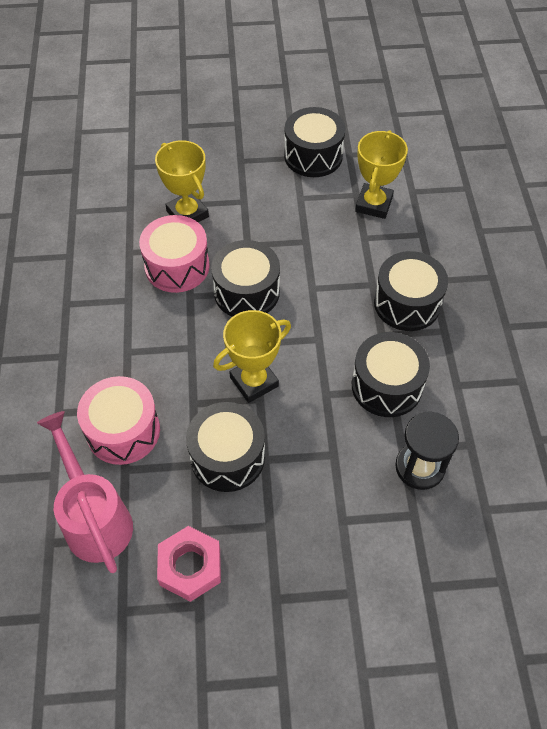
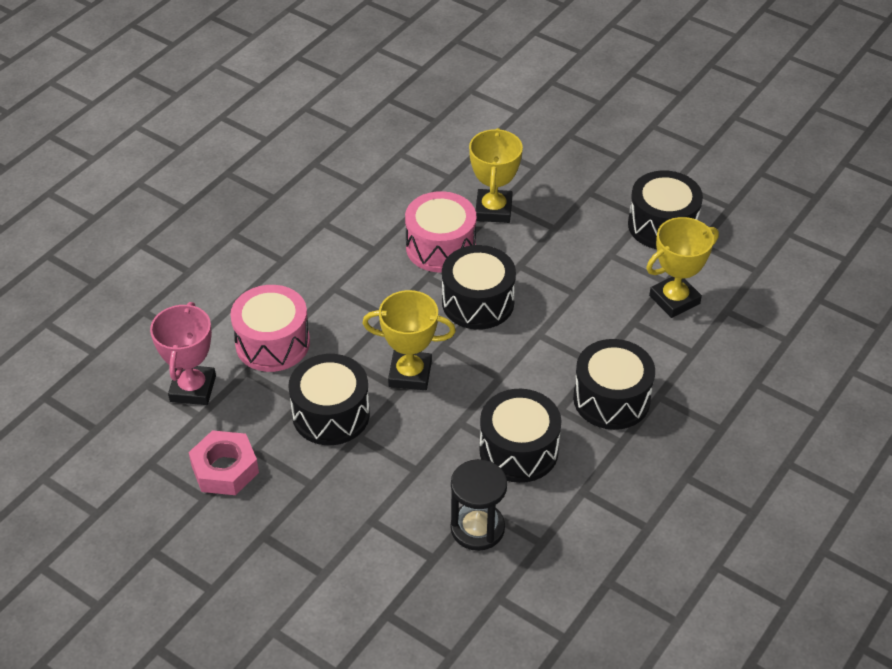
camera: 40 degrees right, 10 degrees down
(95, 517) = (193, 389): pink watering can -> pink trophy

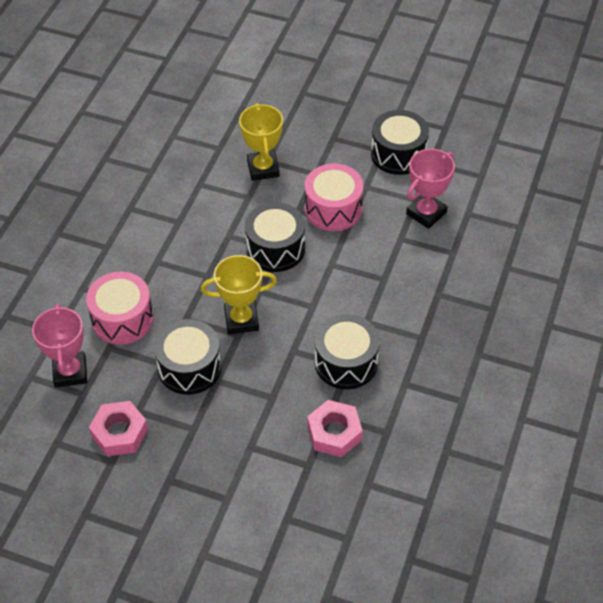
camera: 15 degrees left, 5 degrees up
(440, 247) = (231, 208): pink drum -> pink drum (333, 209)
(477, 528) = (334, 433): black hourglass -> pink nut
(611, 399) = (403, 304): black drum -> none
(674, 299) = (426, 213): yellow trophy -> pink trophy

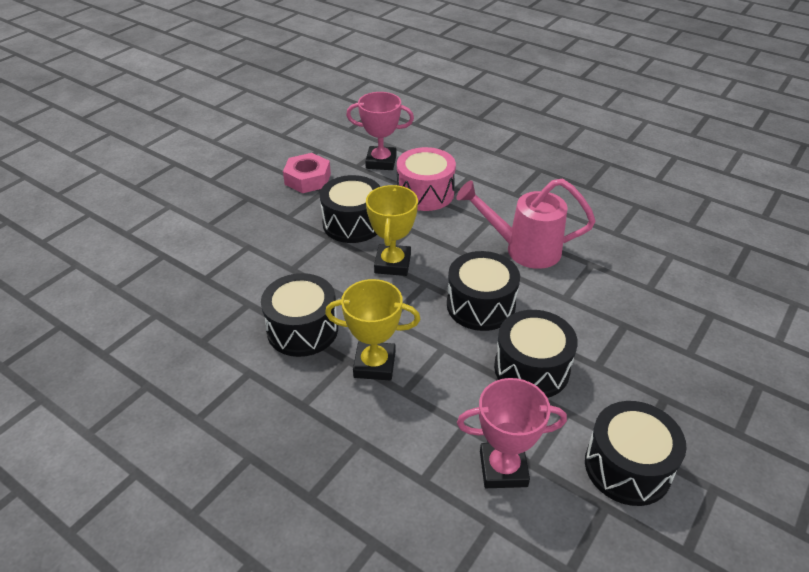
camera: 105 degrees right, 10 degrees down
(193, 230) = (523, 249): none -> pink watering can
(263, 168) = (610, 318): yellow trophy -> yellow trophy (374, 364)
(333, 209) = (531, 369): pink drum -> black drum
(334, 433) = (226, 302): pink nut -> none
(426, 213) = (503, 468): pink trophy -> pink trophy turned 60 degrees counterclockwise

